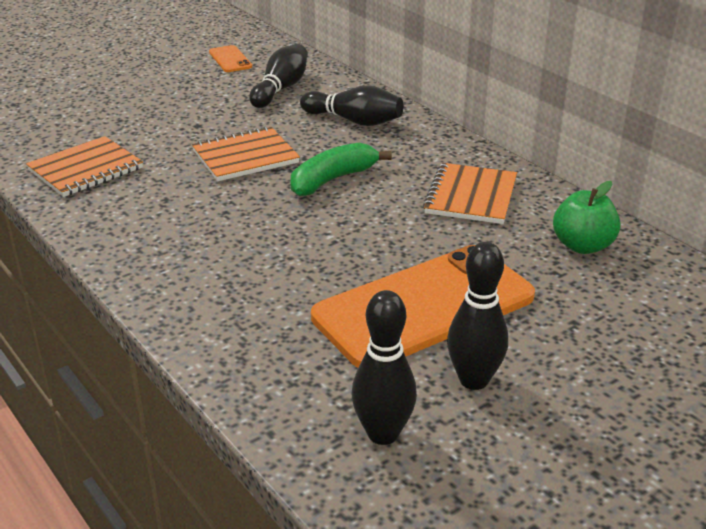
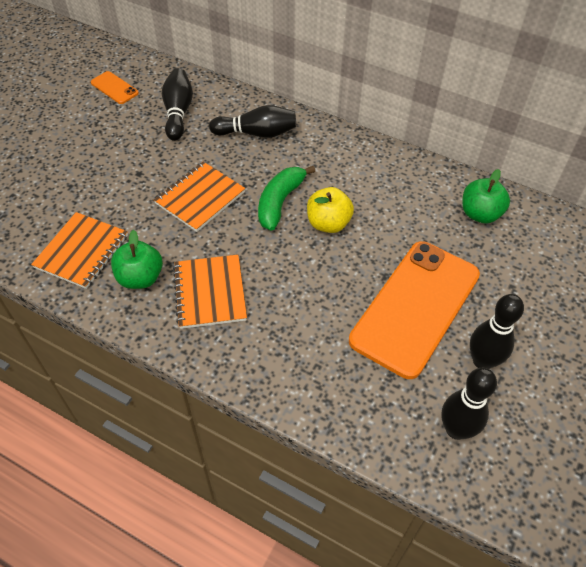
camera: 25 degrees left, 20 degrees up
(125, 203) = (140, 278): none -> green apple
(375, 209) = (328, 223): none -> yellow apple
(471, 196) = (384, 189): orange notebook -> orange notebook (210, 292)

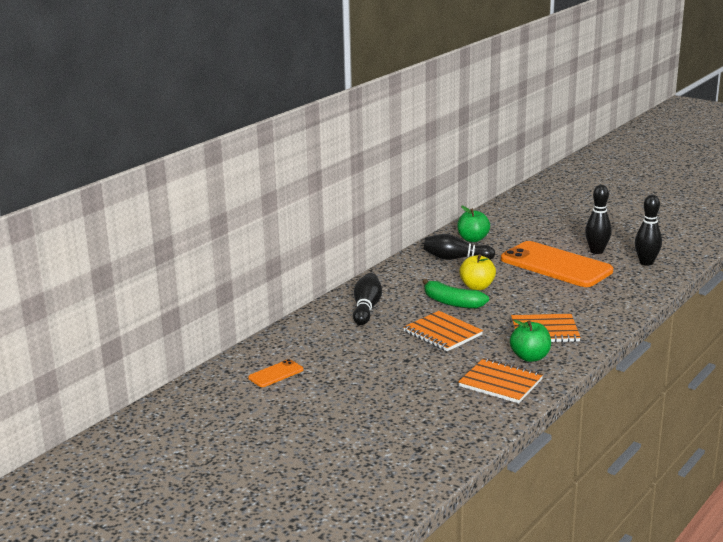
camera: 80 degrees left, 30 degrees down
(178, 112) = (326, 342): black bowling pin -> black bowling pin (455, 258)

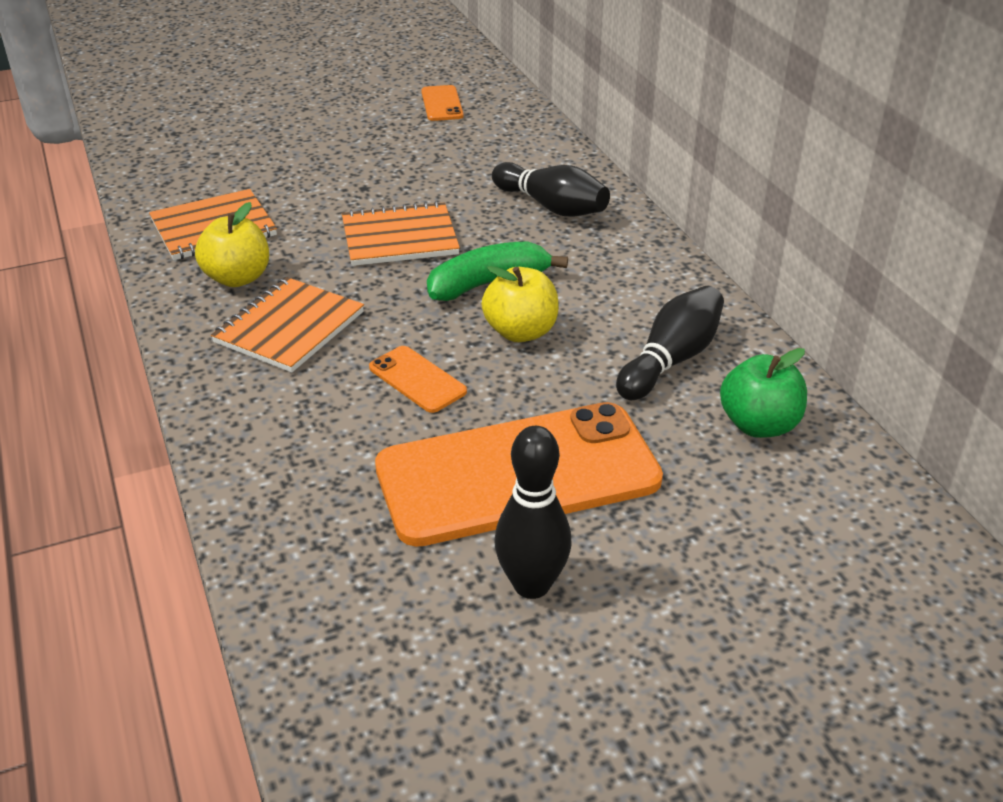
camera: 120 degrees right, 15 degrees up
(530, 357) = (237, 278): green apple -> yellow apple
(535, 295) = (417, 379): none -> orange phone
(646, 263) = (389, 633): black bowling pin -> none

